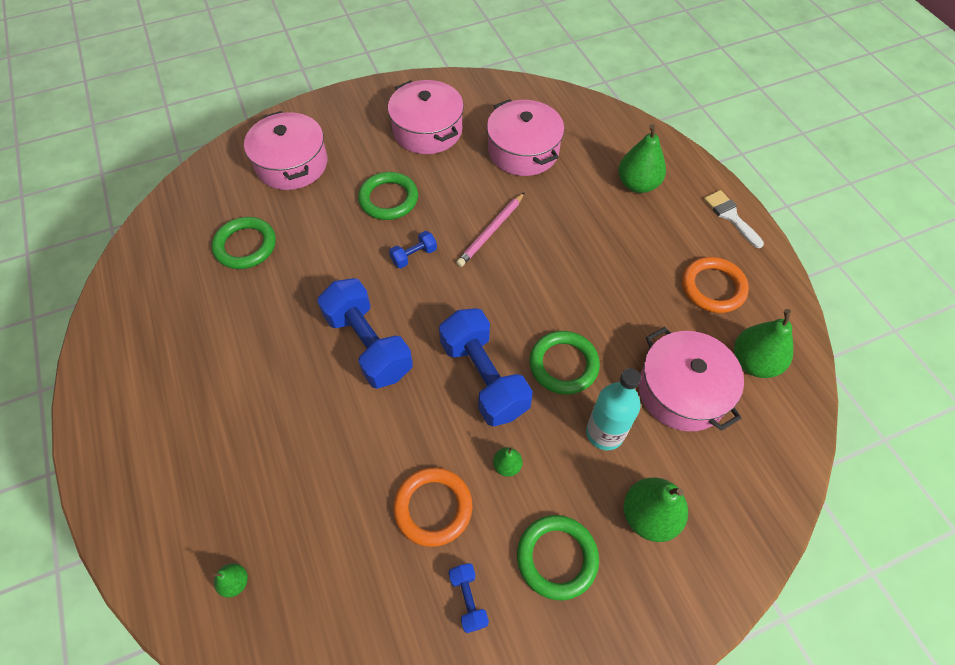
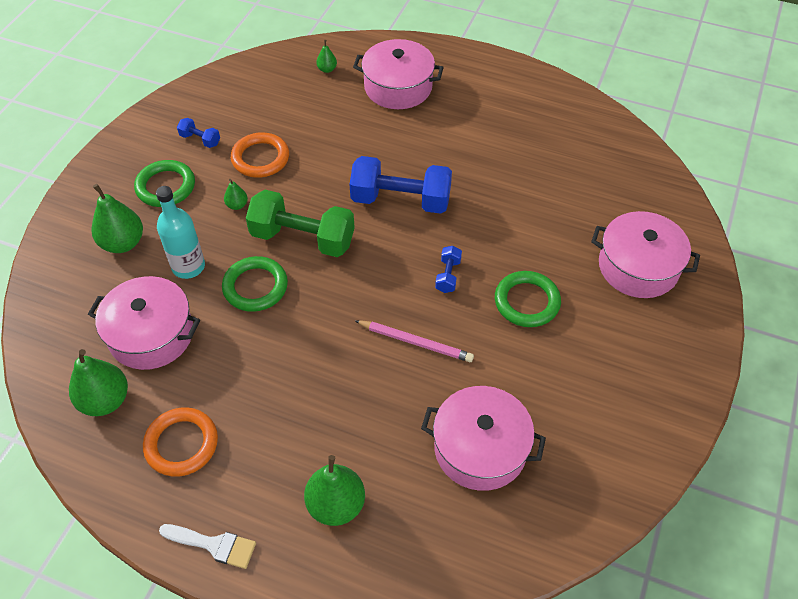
camera: 135 degrees right, 5 degrees down
(245, 246) = (567, 190): green ring -> none
(427, 130) = (588, 393): pink pot -> pink pot (398, 87)
(483, 378) = (303, 238): blue dumbbell -> green dumbbell
(491, 231) = (415, 342): pink pencil -> pink pencil turned 120 degrees clockwise

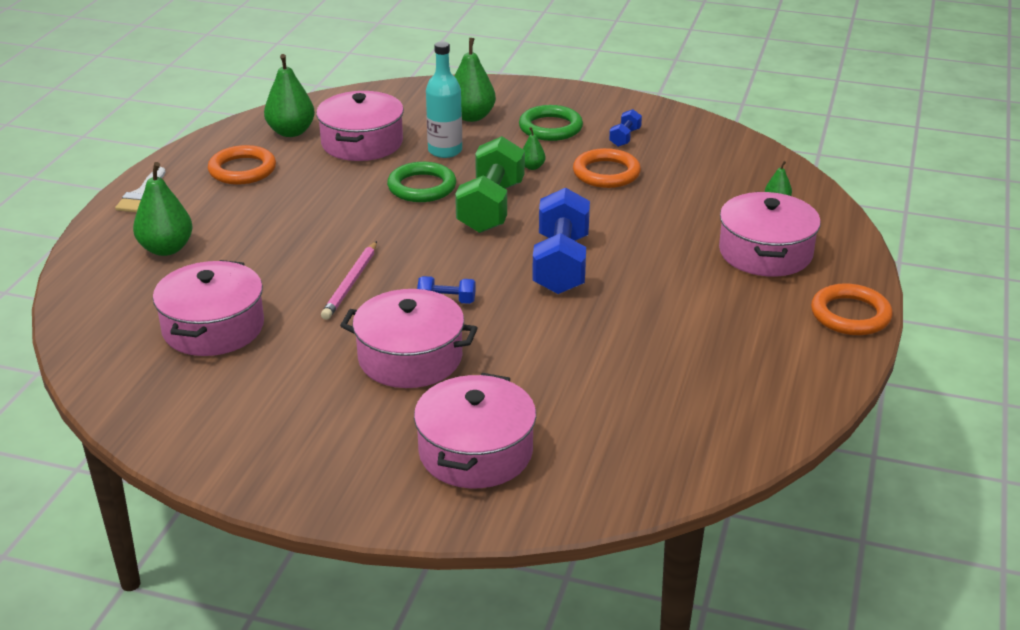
camera: 85 degrees right, 20 degrees down
(479, 62) = (850, 315): none -> orange ring
(527, 302) = (410, 358): green ring -> pink pot

